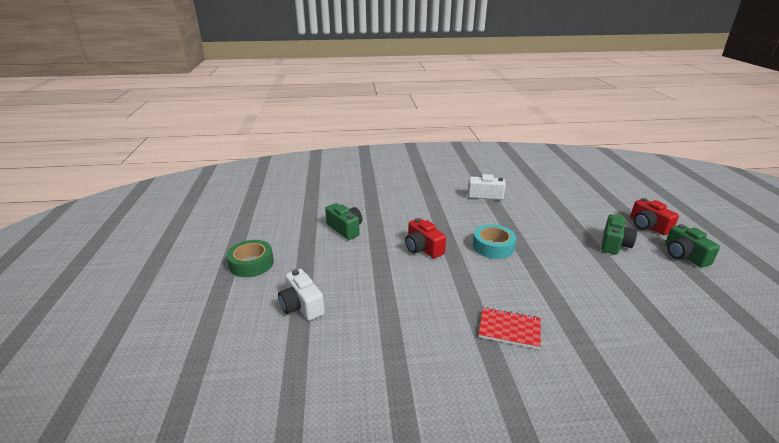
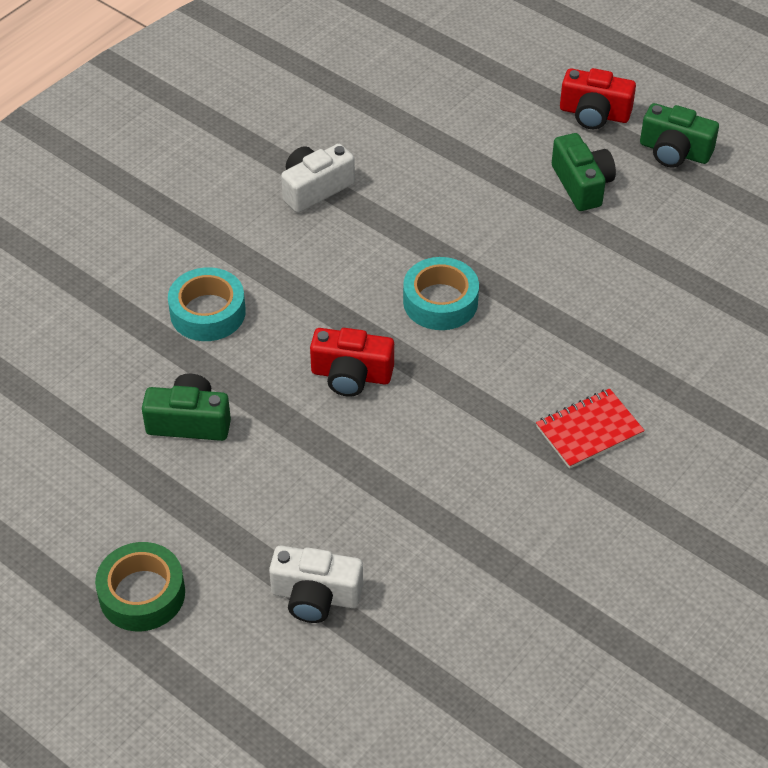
camera: 45 degrees left, 20 degrees up
(397, 206) = (207, 312): none -> turquoise tape

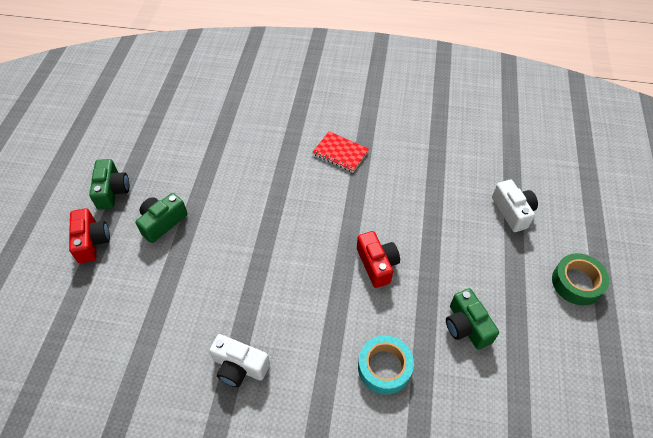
camera: 120 degrees left, 5 degrees up
(440, 301) = (296, 248): turquoise tape -> none

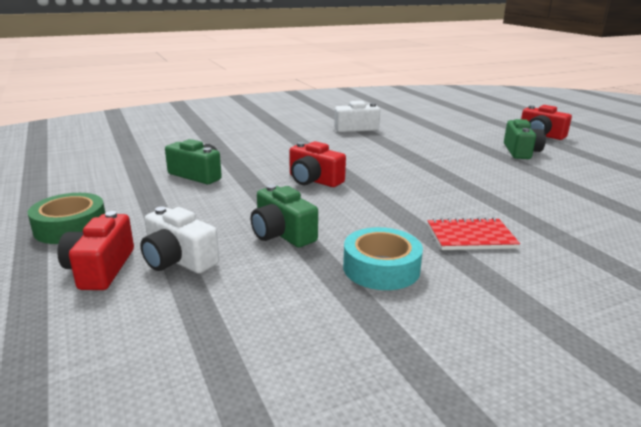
camera: 145 degrees right, 30 degrees down
(112, 191) = (592, 152): green camera -> green camera (282, 234)
(384, 367) = (255, 148): turquoise tape -> turquoise tape (381, 268)
(557, 224) = (100, 269): none -> red camera

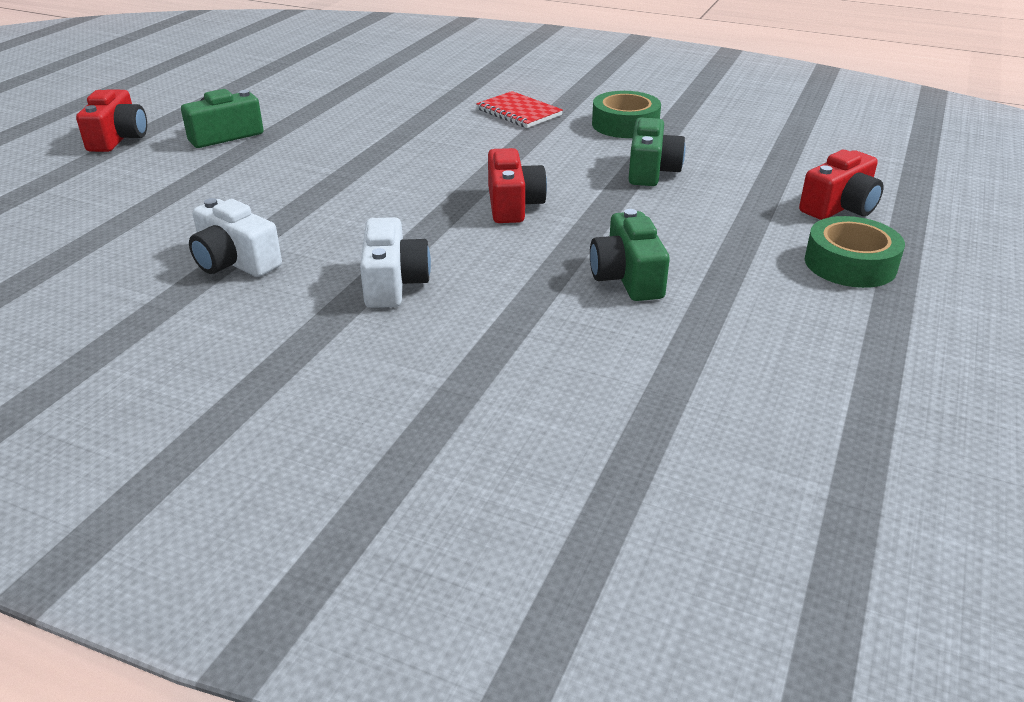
camera: 130 degrees left, 10 degrees up
(178, 260) = (766, 187): white camera -> white camera (393, 283)
(381, 268) = (625, 125): turquoise tape -> green tape

